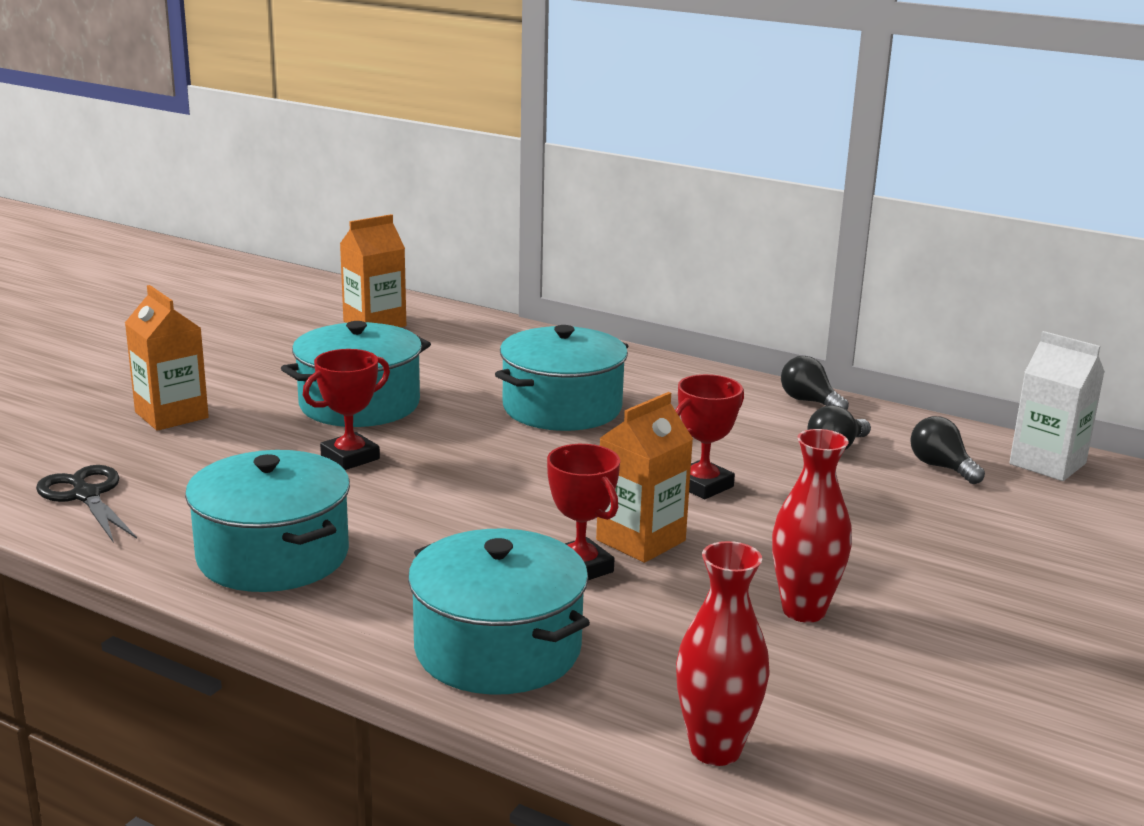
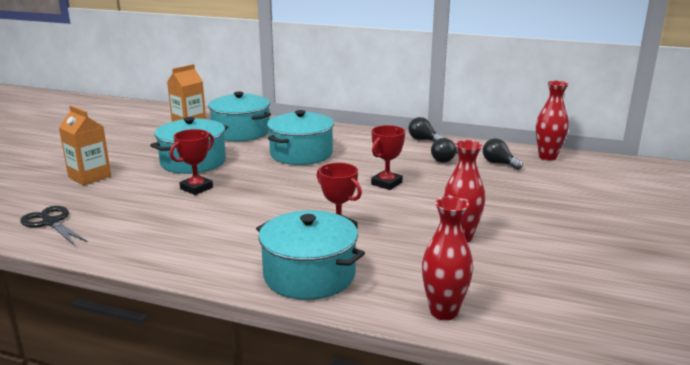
camera: 10 degrees left, 0 degrees up
(273, 555) = (168, 242): turquoise pot -> turquoise pot (241, 132)
(640, 540) = (365, 213): orange carton -> none
(1047, 463) = (547, 157): white carton -> red vase

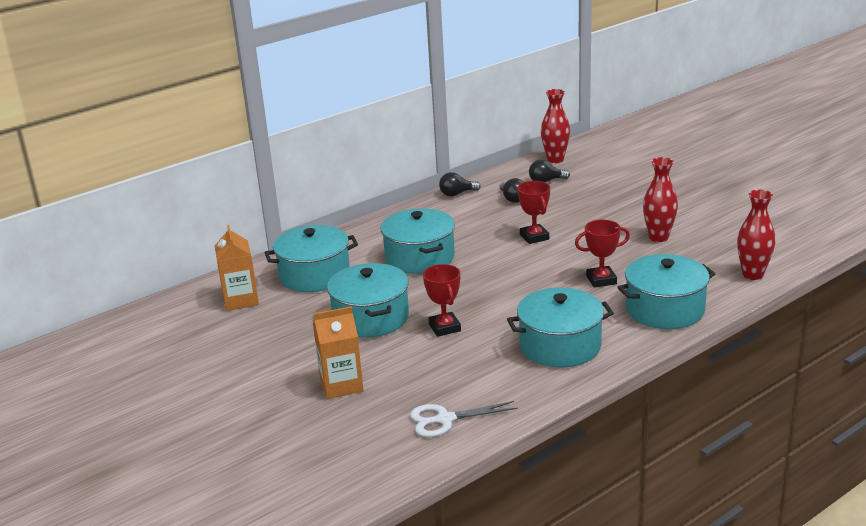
camera: 55 degrees left, 5 degrees up
(51, 222) = (445, 419): black scissors -> white scissors
(197, 239) = (560, 346): none -> turquoise pot

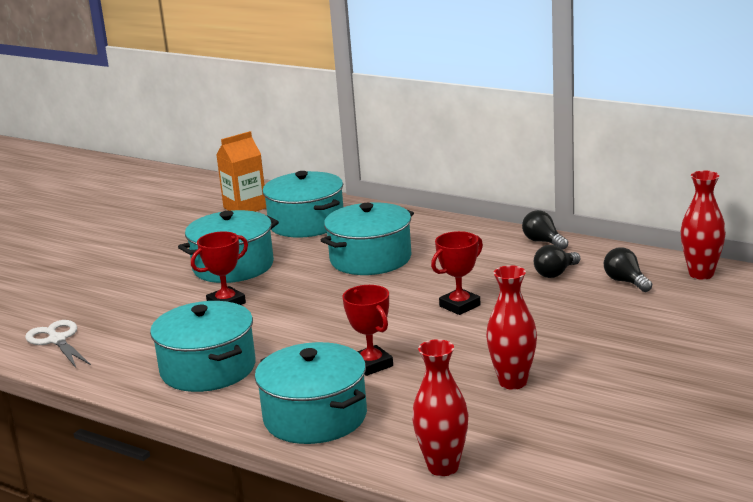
camera: 70 degrees right, 5 degrees down
(341, 385) = (108, 283): orange carton -> none

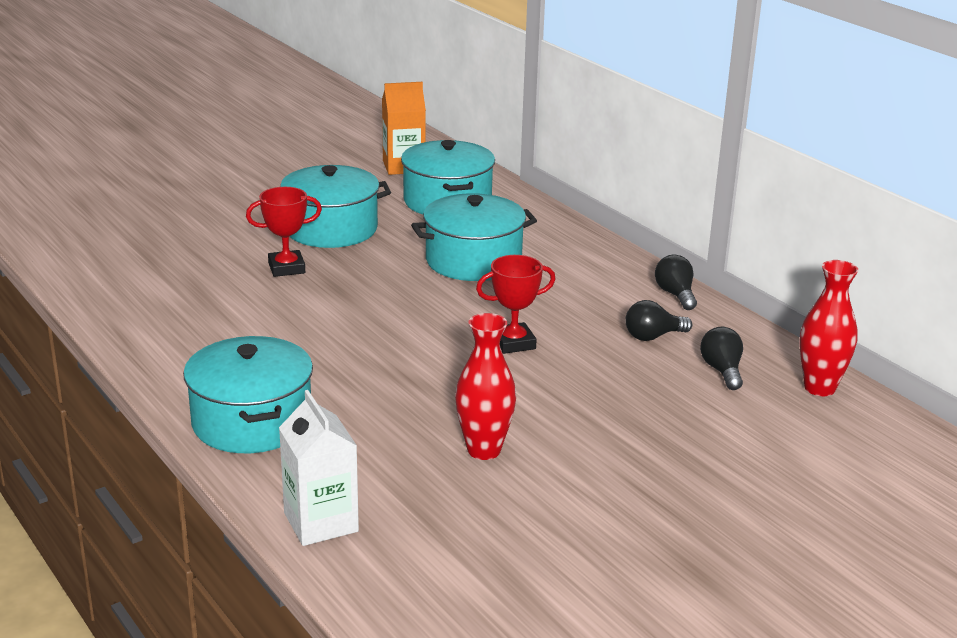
camera: 20 degrees right, 5 degrees up
(57, 340) = (100, 260): white scissors -> none
(208, 369) = (203, 334): turquoise pot -> none
(371, 365) = (360, 382): red trophy -> none
(443, 467) = (321, 522): red vase -> white carton

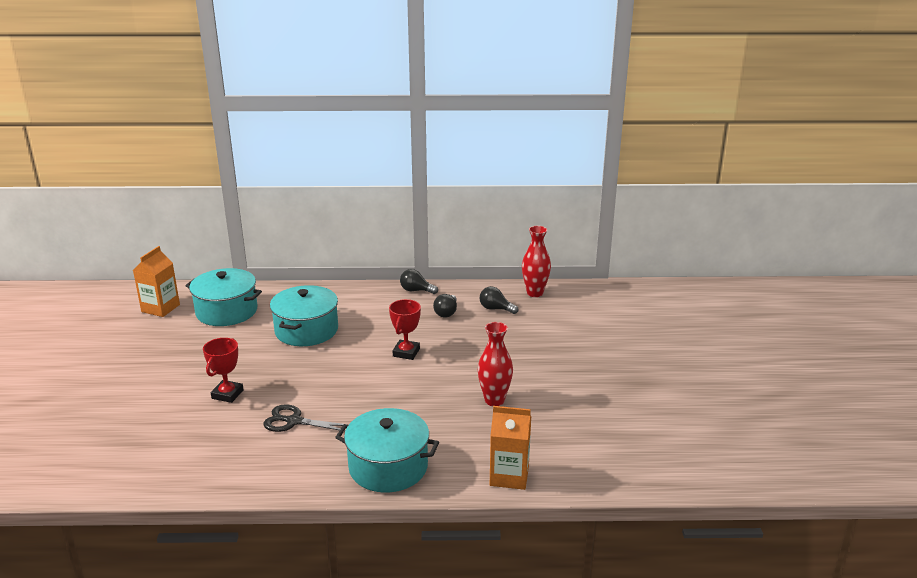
camera: 55 degrees left, 0 degrees up
(279, 326) = (294, 421): none -> black scissors
(321, 522) = (509, 476): white carton -> orange carton
(331, 229) = (202, 361): turquoise pot -> none

